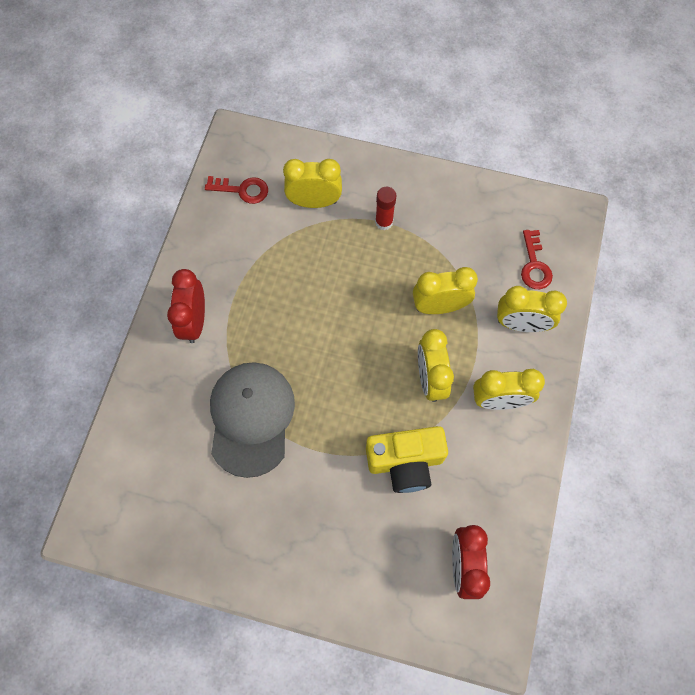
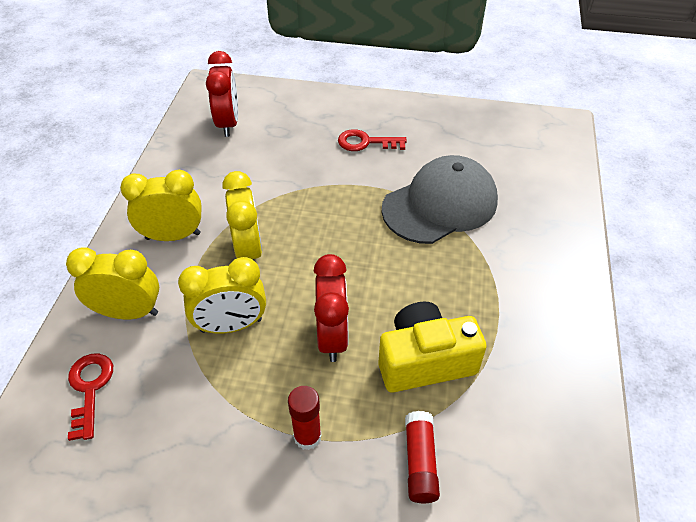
camera: 175 degrees right, 20 degrees down
(194, 321) = (536, 287): red clock -> red clock (332, 336)
(242, 190) = (540, 474): red key -> red key (366, 142)
(251, 418) = (440, 204): grey cap -> grey cap turned 120 degrees counterclockwise
(314, 202) = (420, 462): yellow clock -> red glue stick
(405, 462) = (278, 182): yellow camera -> yellow camera (425, 361)

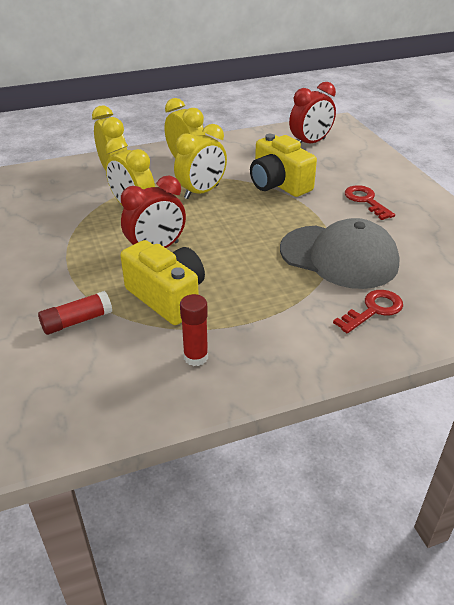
camera: 60 degrees right, 10 degrees down
(90, 389) = (52, 182): red key -> red key (373, 310)
(286, 184) = (278, 184): none -> yellow camera
(307, 437) = (68, 266): red glue stick -> red glue stick (196, 357)

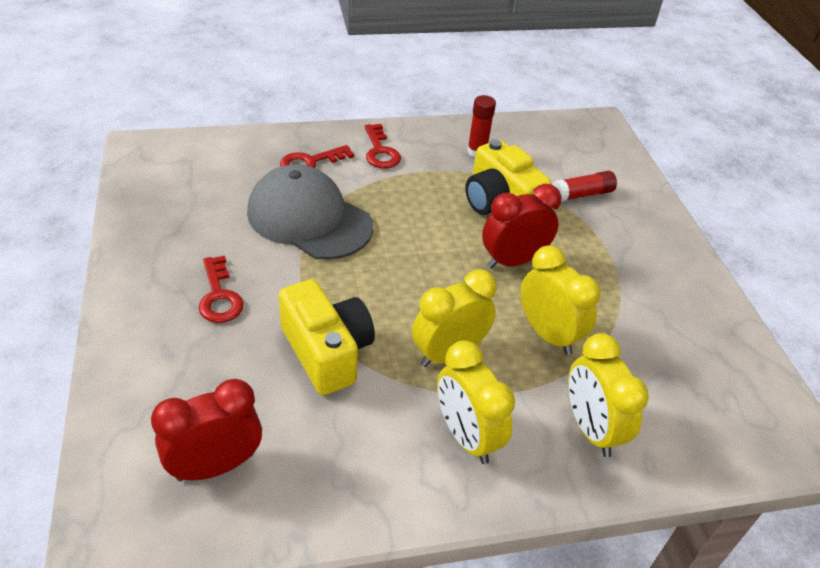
camera: 175 degrees left, 5 degrees up
(308, 337) = (380, 151): none -> red key

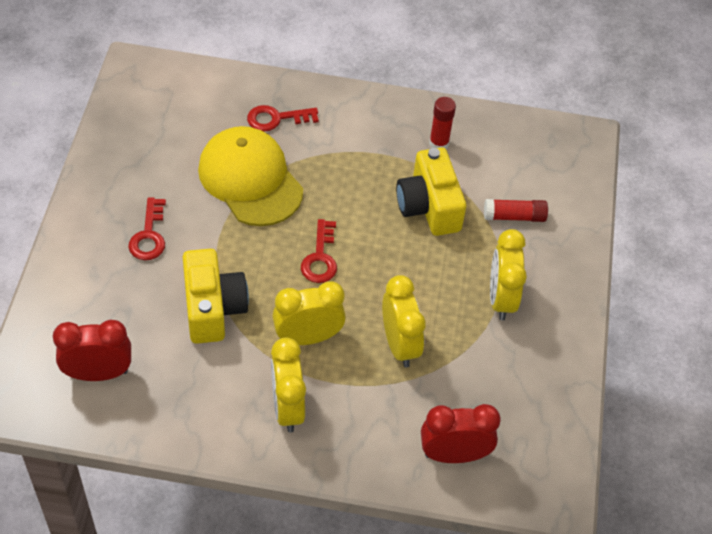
camera: 20 degrees right, 10 degrees up
(309, 219) = (250, 179): grey cap -> yellow cap
(380, 151) = (346, 121): red key -> red key (320, 257)
(513, 261) = (408, 268): red clock -> red clock (454, 454)
(590, 428) = (387, 431): yellow clock -> yellow clock (501, 298)

